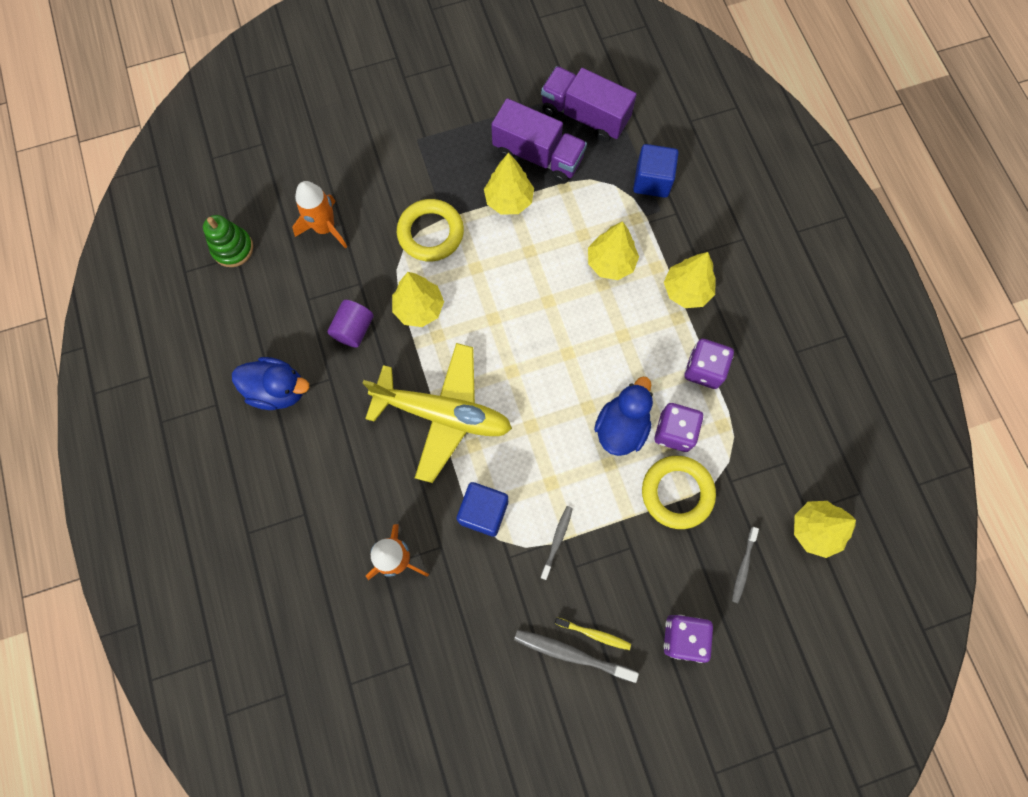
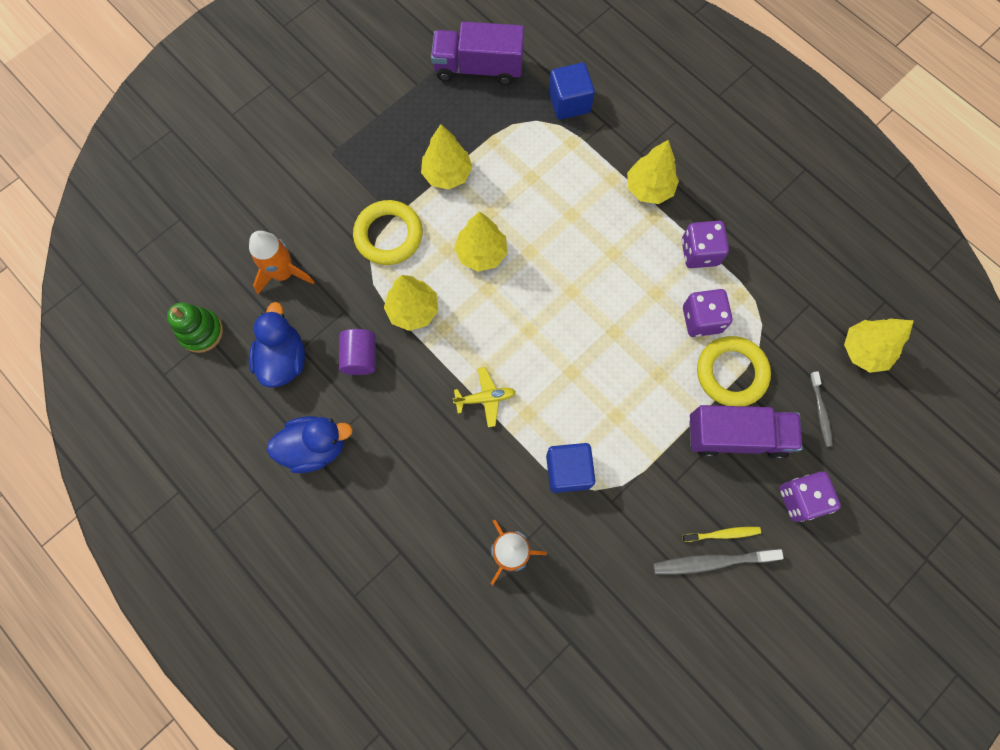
camera: 25 degrees left, 0 degrees up
(443, 414) = (485, 398): yellow plane -> yellow plane, size x0.42
(538, 155) = (453, 122): purple truck -> purple truck (736, 436)
(557, 540) = (647, 465): grey toothbrush -> none
(610, 263) = (569, 192): yellow tree -> yellow tree (481, 253)
(621, 427) = (653, 337): blue duck -> blue duck (283, 359)

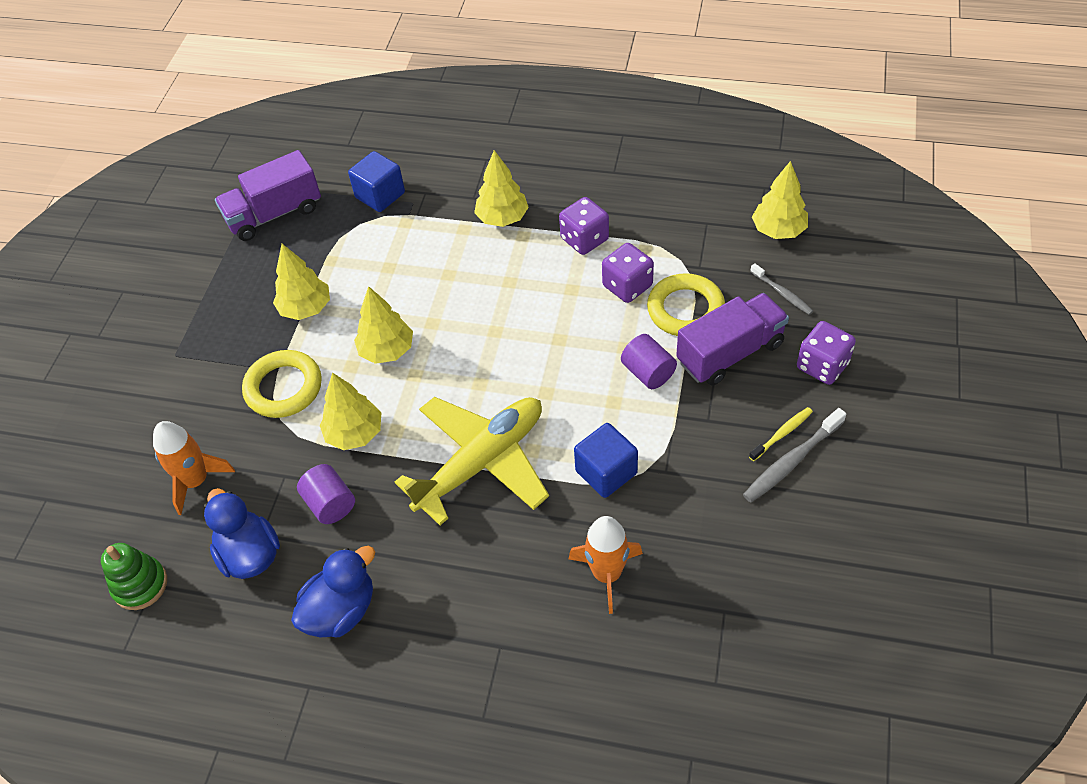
camera: 30 degrees left, 20 degrees down
(485, 398) = (481, 462): yellow plane -> yellow plane, size x2.39
(660, 409) = (648, 373): none -> purple cylinder

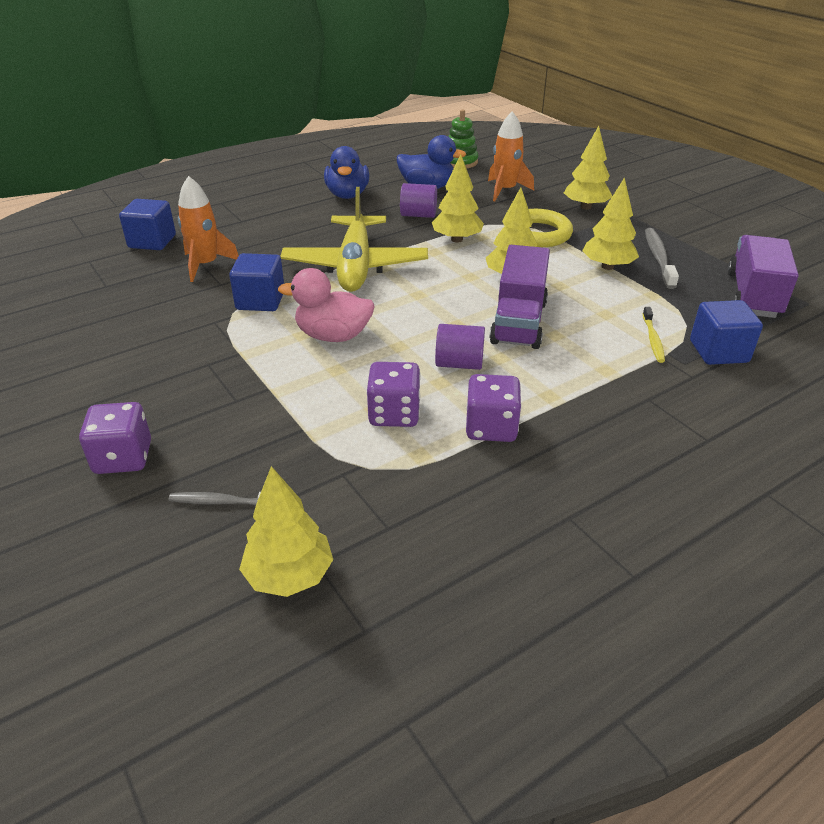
camera: 130 degrees right, 15 degrees down
(502, 218) = (592, 398): yellow tree -> yellow tree (585, 207)
(592, 384) = (333, 336): none -> pink duck
(626, 674) = (152, 241): none -> blue cube
(648, 373) = (295, 365): purple cylinder -> purple cylinder (459, 364)
(685, 309) = (313, 427): yellow ring -> none
(730, 353) = (232, 417): purple truck -> purple truck (519, 322)
(782, 434) = (130, 387): yellow toothbrush -> yellow toothbrush (653, 339)
(791, 461) = (107, 375): grey toothbrush -> grey toothbrush (658, 258)

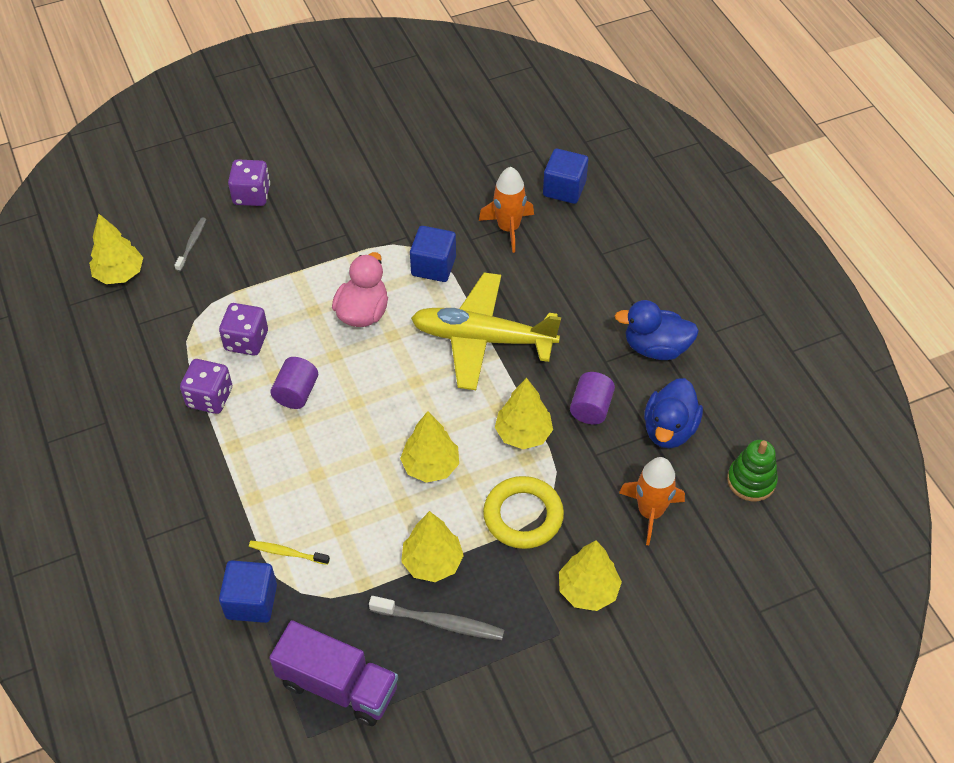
camera: 100 degrees right, 15 degrees up
(519, 322) = (346, 451): purple truck -> none

